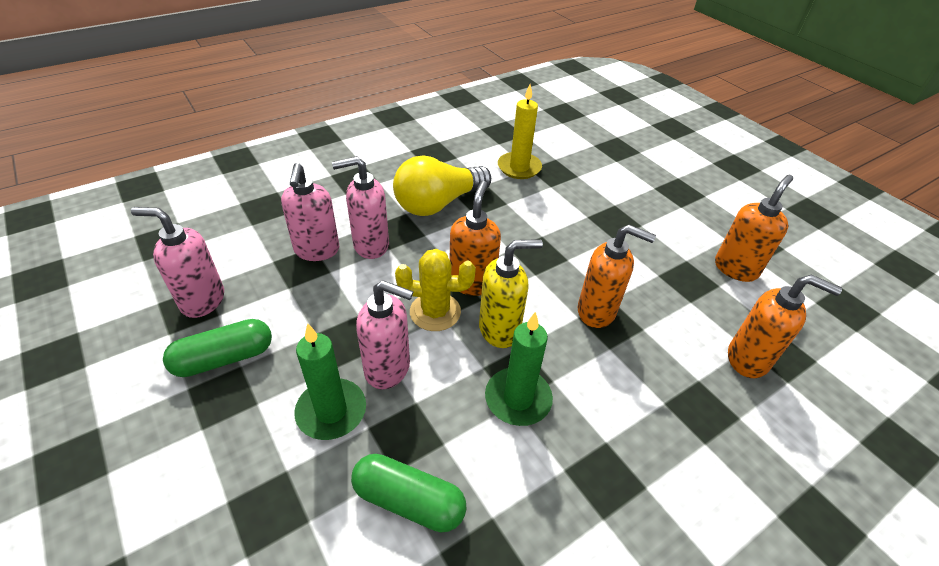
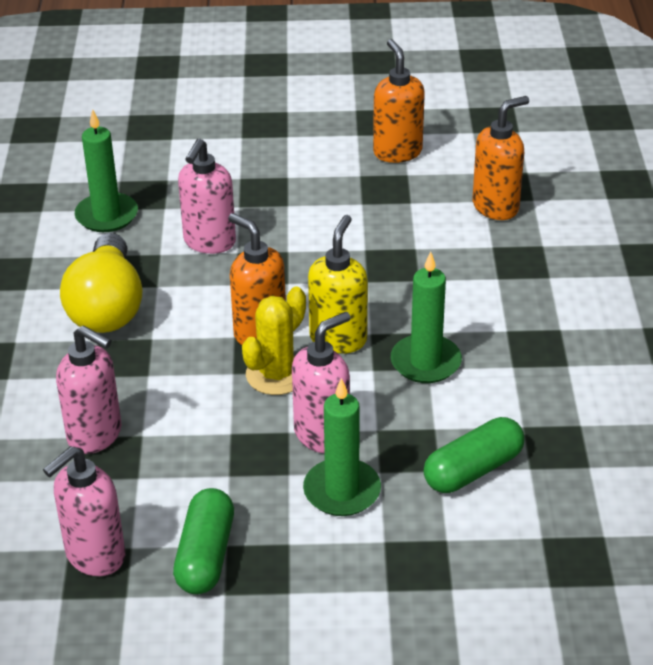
camera: 55 degrees left, 5 degrees down
(370, 245) = (128, 388): pink soap dispenser -> pink soap dispenser (209, 242)
(519, 168) = (107, 215): yellow candle -> green candle
(597, 312) = (371, 266): orange soap dispenser -> none

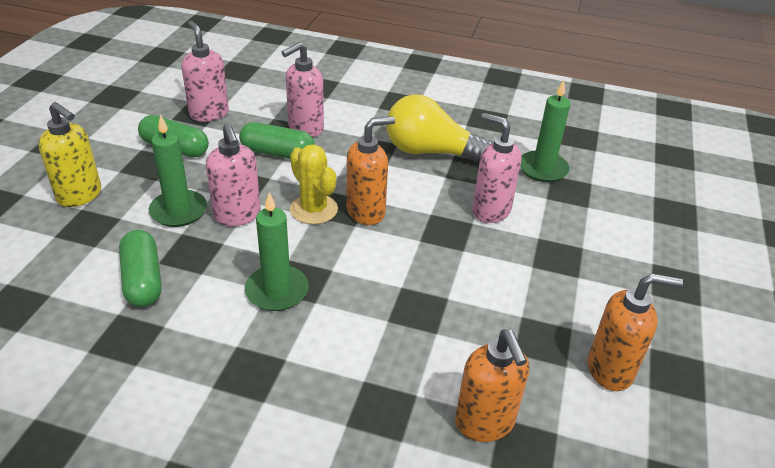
camera: 105 degrees right, 0 degrees up
(170, 443) = (277, 153): none -> green capsule
(338, 339) = (334, 249): yellow soap dispenser -> yellow soap dispenser (80, 195)

